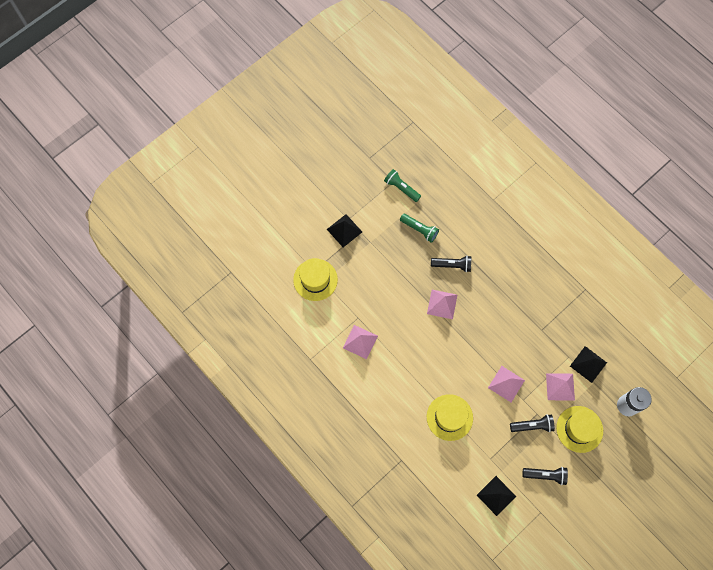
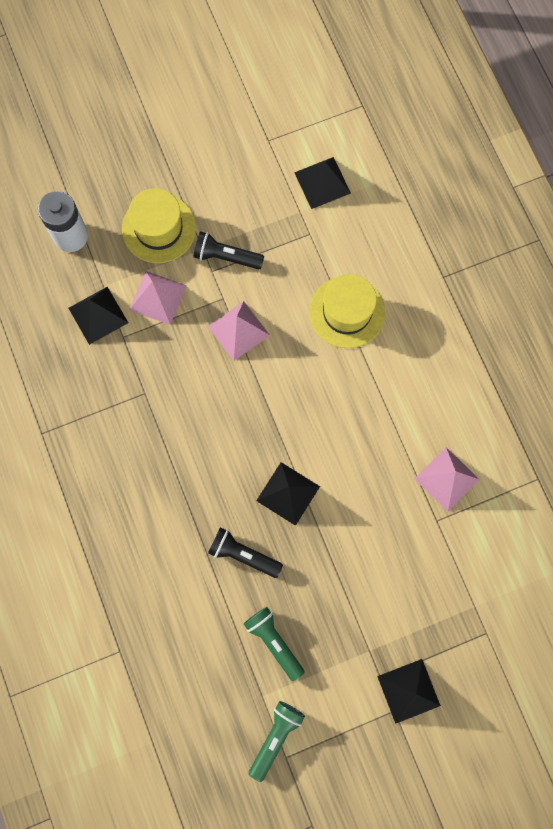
camera: 160 degrees left, 5 degrees up
(315, 279) = (489, 615): yellow hat -> none
(401, 188) = (276, 737): green flashlight -> green flashlight turned 120 degrees counterclockwise
(442, 304) = (288, 493): pink pyramid -> black pyramid
(545, 475) = (239, 184): black flashlight -> none

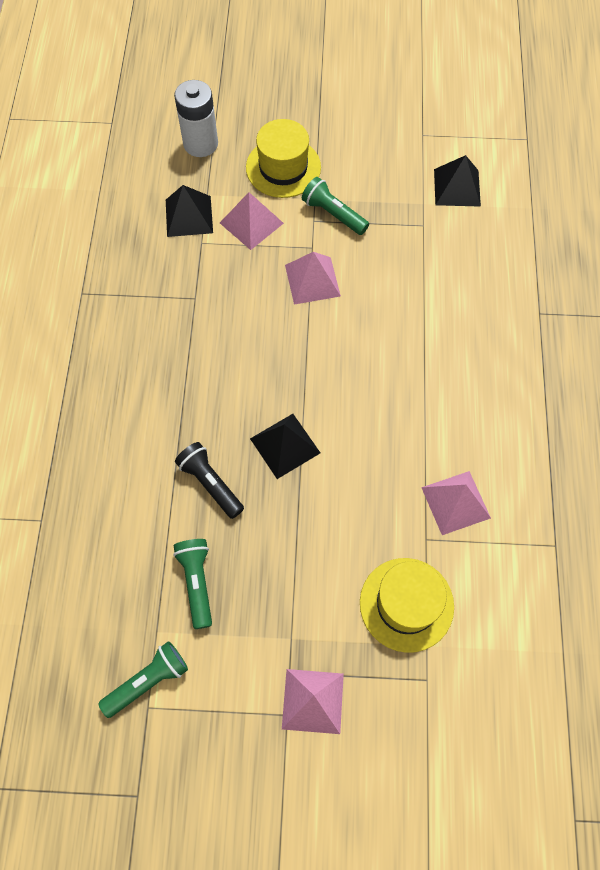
camera: 25 degrees right, 10 degrees down
(226, 257) = (333, 214): black flashlight -> green flashlight
(347, 312) = (426, 306): yellow hat -> yellow hat (406, 604)
(408, 690) = (313, 701): black pyramid -> pink pyramid

